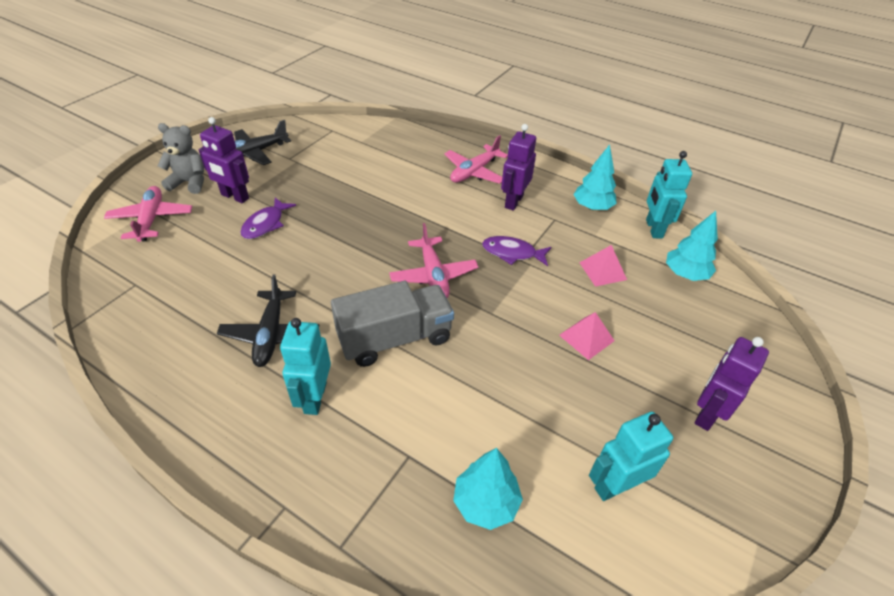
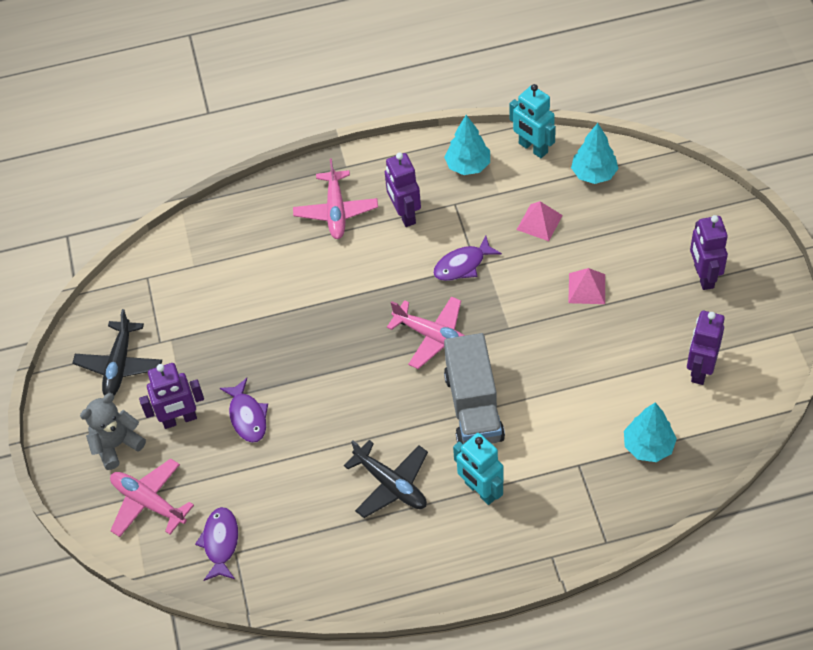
camera: 40 degrees left, 10 degrees up
(139, 271) = (220, 542): none -> purple fish
(395, 339) = (473, 407): grey truck -> grey truck turned 150 degrees clockwise
(615, 485) = (700, 370): turquoise robot -> purple robot

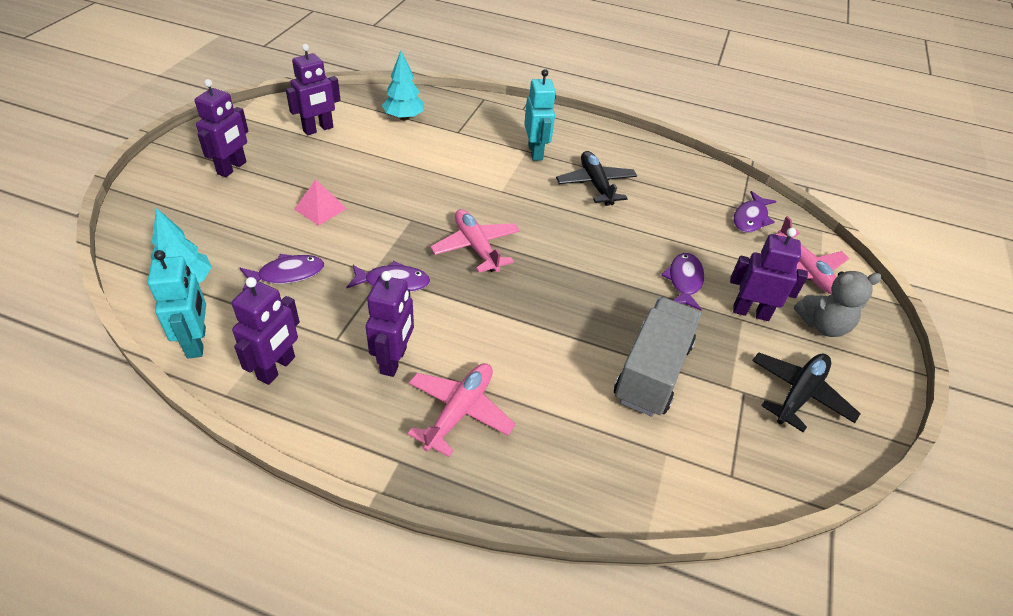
camera: 155 degrees left, 10 degrees down
(468, 165) = (277, 368): turquoise tree -> purple robot
(473, 407) = (493, 191): grey truck -> grey truck (652, 372)
(539, 222) = (287, 274): pink pyramid -> purple fish

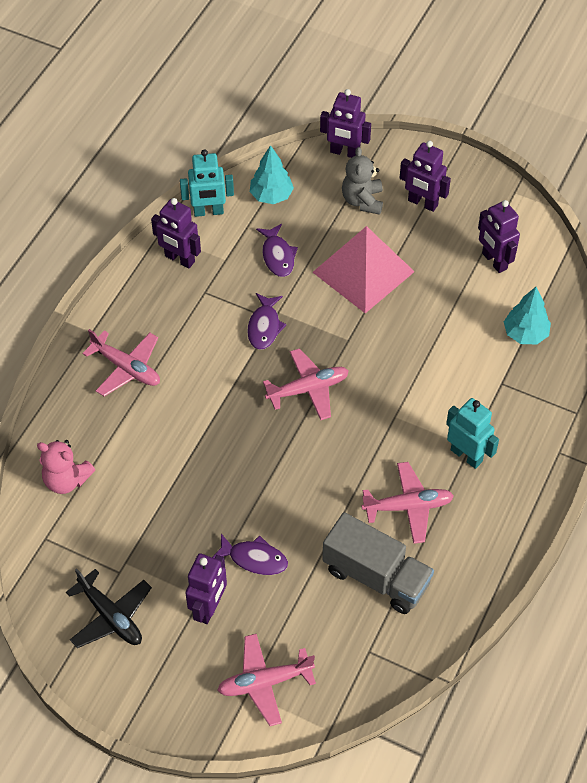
camera: 100 degrees right, 10 degrees up
(320, 208) = (363, 272): pink pyramid -> pink pyramid, size x2.15
(394, 360) = (179, 328): purple robot -> purple robot (344, 152)
(535, 152) = (466, 455): turquoise robot -> turquoise robot turned 135 degrees counterclockwise
(595, 184) = (408, 506): black plane -> pink plane
(642, 461) = (66, 480): none -> pink teddy bear
(652, 372) = (148, 505): grey truck -> grey truck (376, 576)
(750, 218) = (350, 655): purple fish -> none
(823, 325) = (186, 670): grey teddy bear -> grey teddy bear (362, 201)

